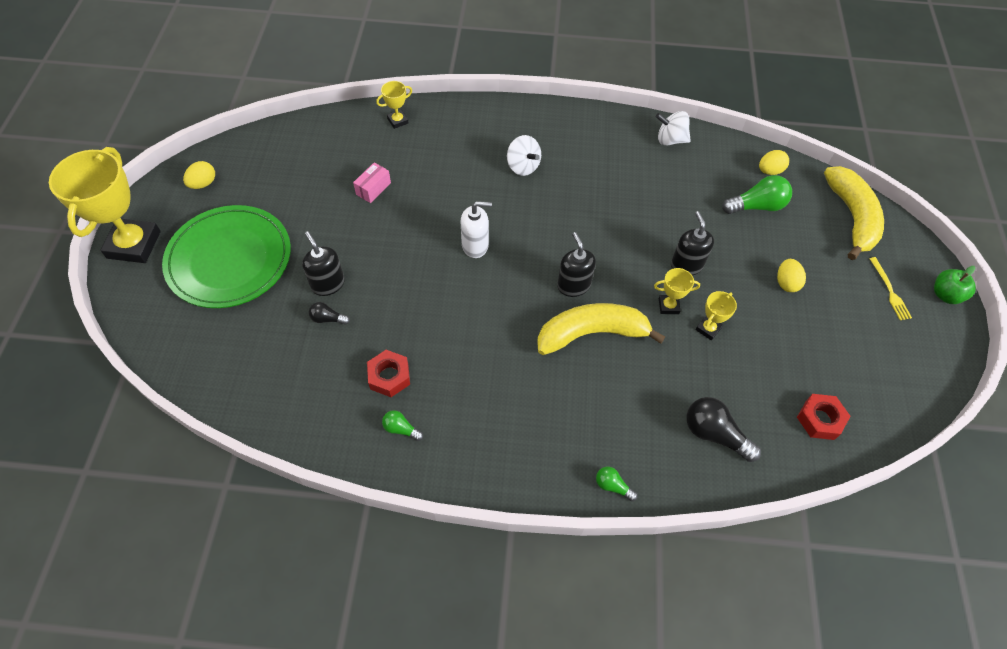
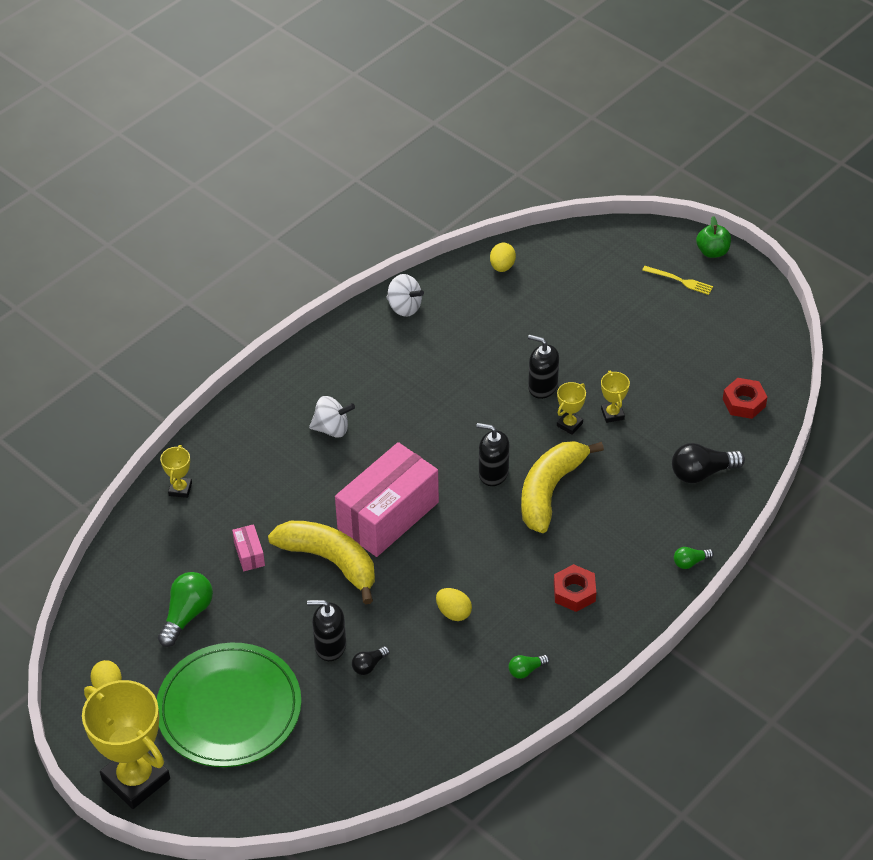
camera: 50 degrees left, 10 degrees down
(389, 376) = (469, 652): red nut -> red nut (574, 592)
(475, 245) = (388, 515): white soap dispenser -> pink box
(670, 140) = (404, 307): white spinning top -> white spinning top turned 105 degrees counterclockwise
(756, 206) = (529, 301): green light bulb -> green light bulb (187, 615)
(786, 283) = (616, 336): yellow egg -> yellow egg (453, 612)
(852, 217) = (595, 250): yellow banana -> yellow banana (330, 561)

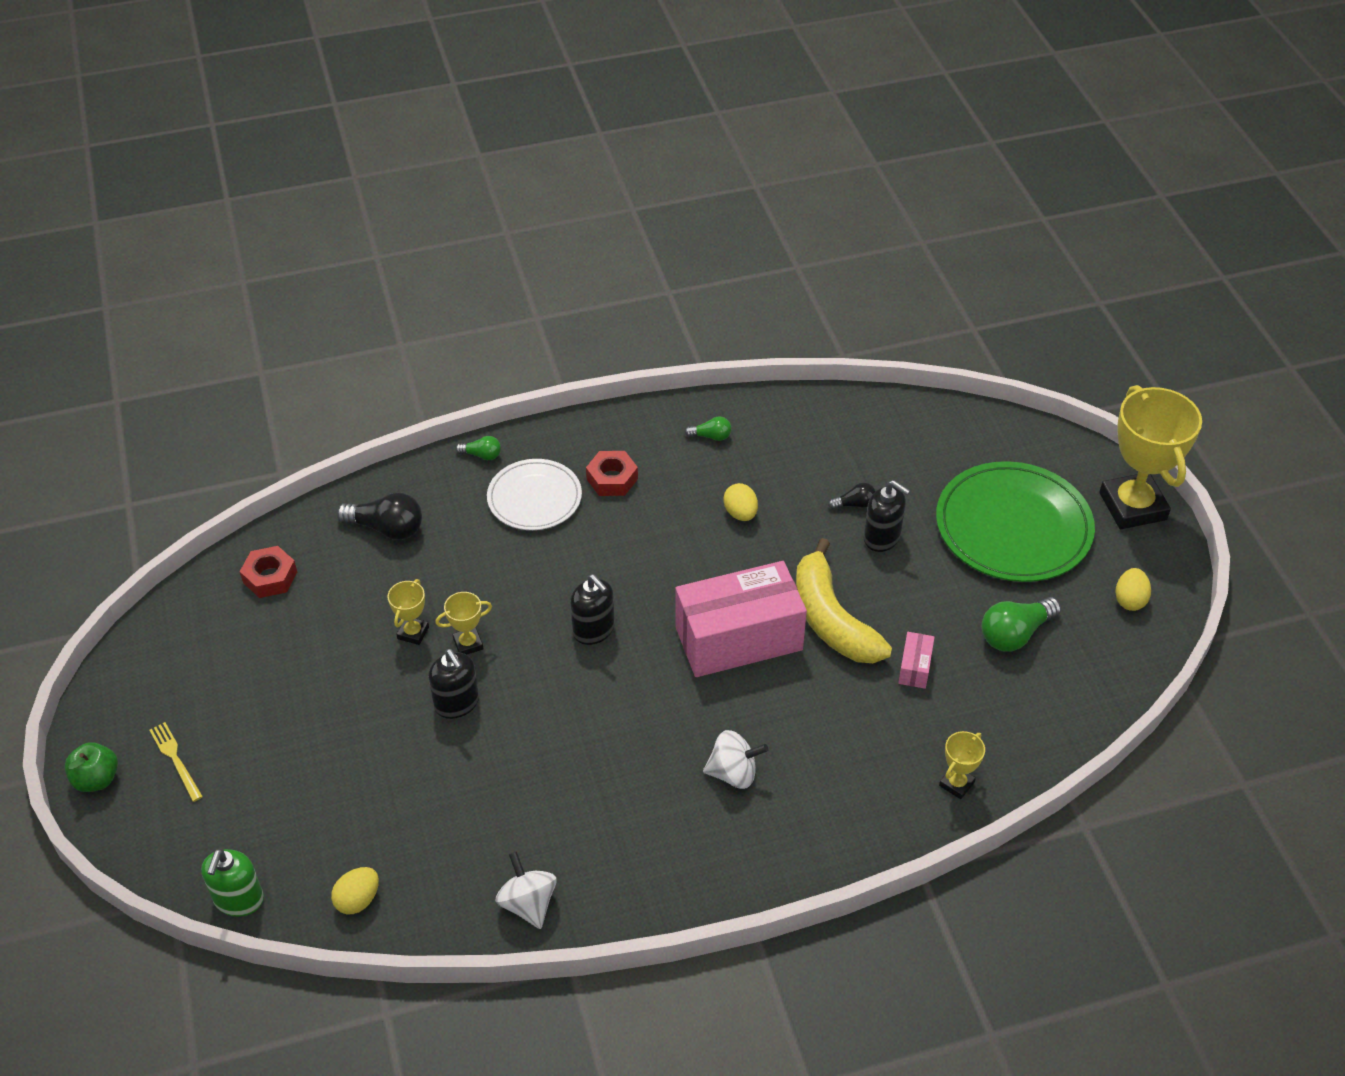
camera: 150 degrees left, 0 degrees up
(332, 429) = (733, 773): white spinning top -> white spinning top turned 150 degrees clockwise
(550, 491) = (551, 583): yellow banana -> none
(567, 238) = (239, 899): none -> green soap dispenser
(619, 548) = (534, 498): none -> white plate

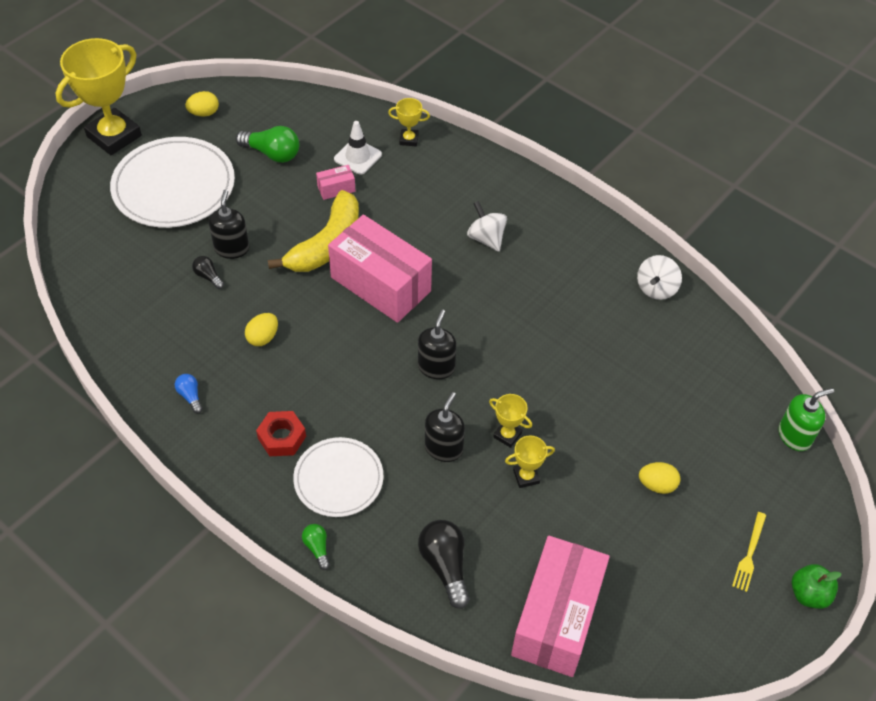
camera: 125 degrees left, 5 degrees up
(270, 577) = (557, 618): red nut -> pink box
(358, 900) = (734, 372): yellow egg -> yellow egg (657, 485)
(457, 703) = (559, 410): black soap dispenser -> black soap dispenser (443, 448)
(711, 436) = (190, 396): green light bulb -> blue light bulb
(957, 714) = (358, 157): none -> white traffic cone
(1013, 526) = (174, 186): green plate -> white plate

